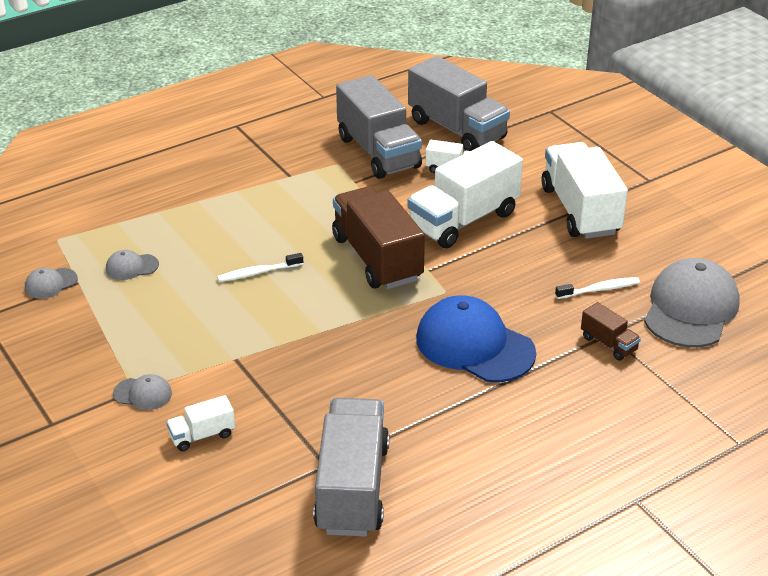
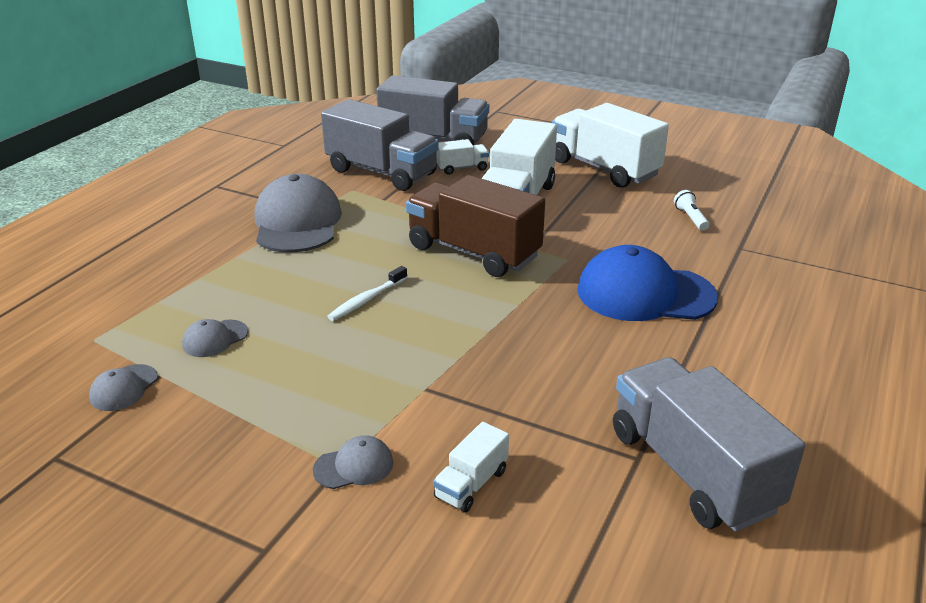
camera: 30 degrees left, 5 degrees down
(599, 289) = (690, 218): white toothbrush -> white flashlight
(608, 344) = (750, 255): brown truck -> none
(690, 309) = (775, 210): grey cap -> grey cap (297, 222)

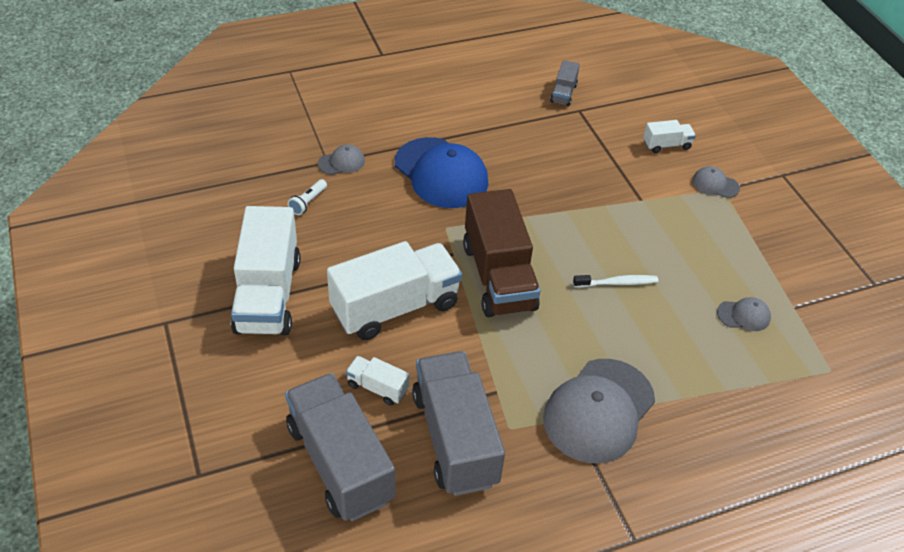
camera: 140 degrees left, 15 degrees up
(124, 388) = (821, 310): grey cap -> grey cap (341, 162)
(691, 470) = (563, 93): grey truck -> grey truck, size x0.45

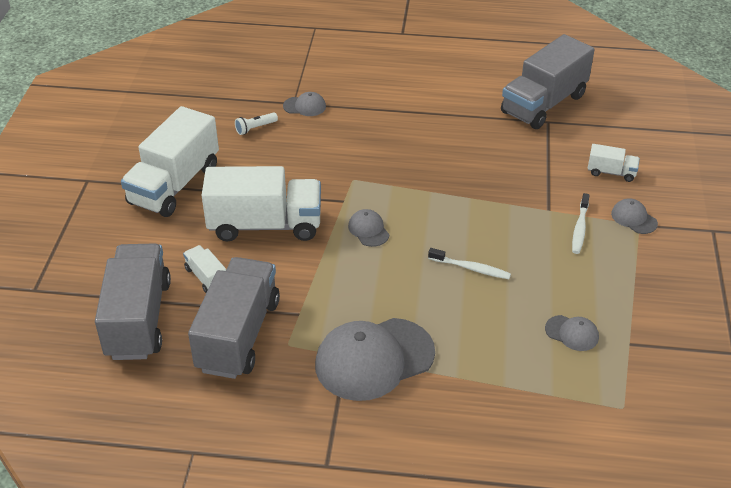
camera: 30 degrees right, 5 degrees down
(441, 173) = (381, 137): blue cap -> none
(498, 276) = (368, 230): brown truck -> grey cap
(563, 93) = (543, 104): grey truck -> grey truck, size x2.20
(679, 209) = (580, 228): none -> white toothbrush

